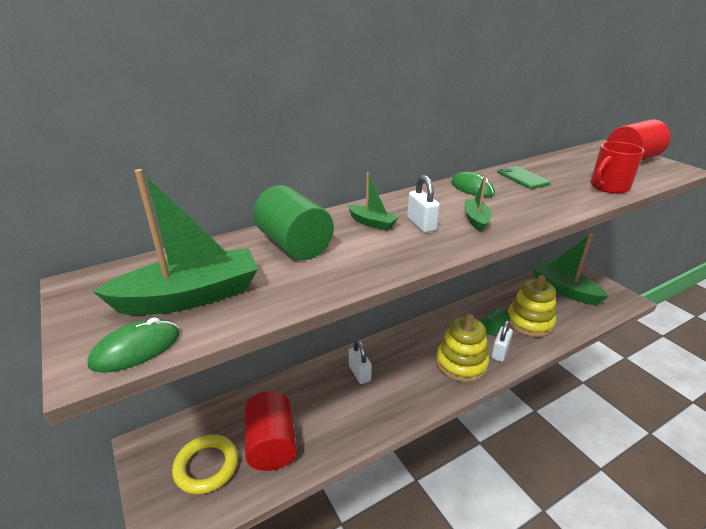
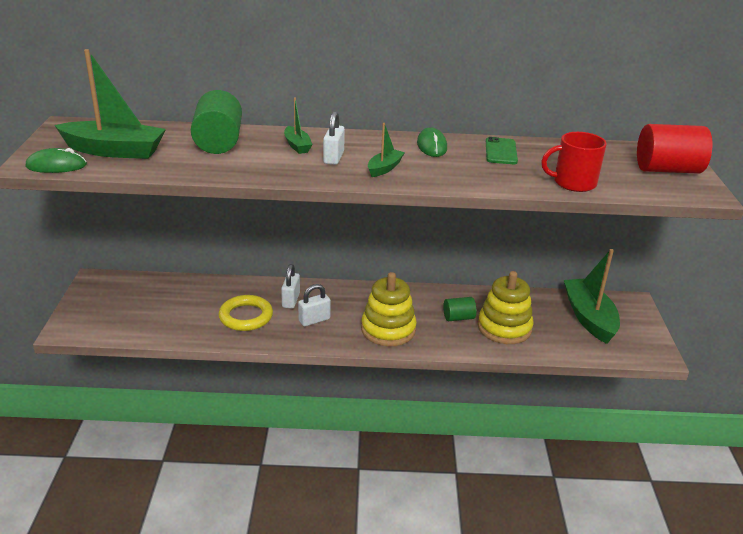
camera: 30 degrees right, 0 degrees up
(206, 466) = (122, 308): yellow ring -> yellow ring (246, 316)
(271, 445) = (175, 315): red cylinder -> none
(500, 352) = (437, 337): white padlock -> white padlock (314, 320)

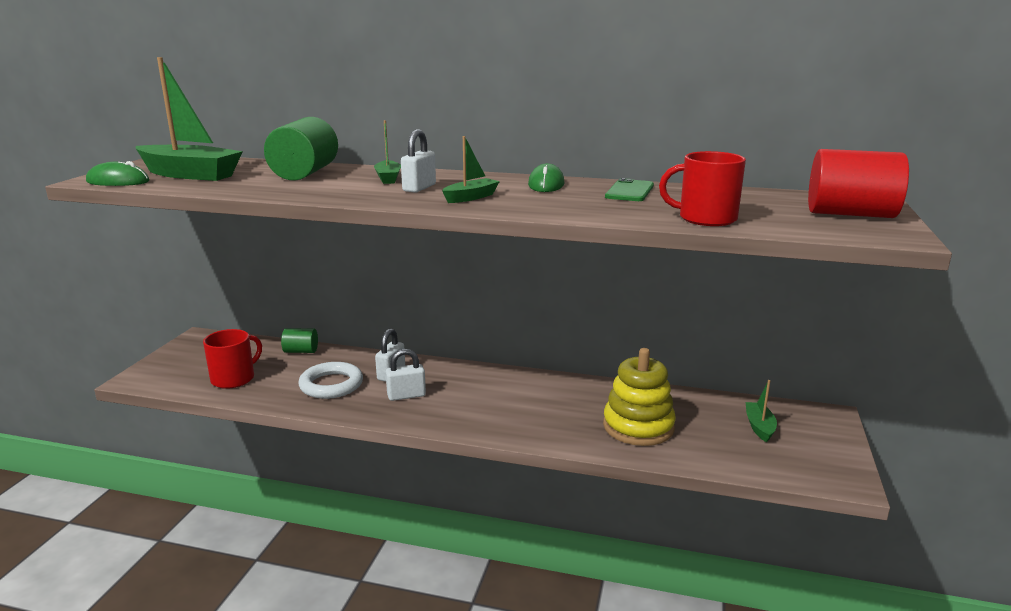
camera: 15 degrees right, 10 degrees down
(156, 319) = (234, 378): none -> red mug
(246, 316) = (331, 385): yellow ring -> white ring
(388, 329) = (488, 414): yellow stacking toy -> none
(458, 317) = (583, 410): green cylinder -> green cylinder (301, 351)
(589, 318) = (759, 427): green boat -> green boat, size x0.49

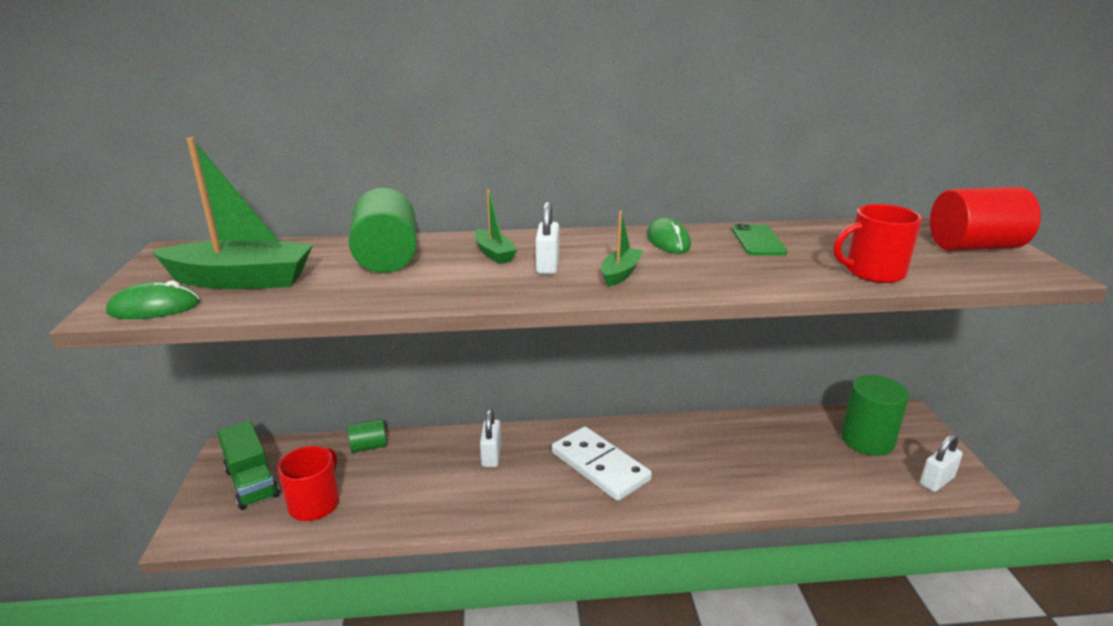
camera: 20 degrees left, 5 degrees up
(201, 358) = (252, 483): none -> green truck
(331, 385) = (436, 485): white ring -> none
(406, 395) = (527, 481): white padlock -> white padlock (936, 481)
(476, 397) = (600, 466): none -> white domino
(638, 427) = (771, 465): yellow stacking toy -> none
(759, 427) = (867, 440): green boat -> green cylinder

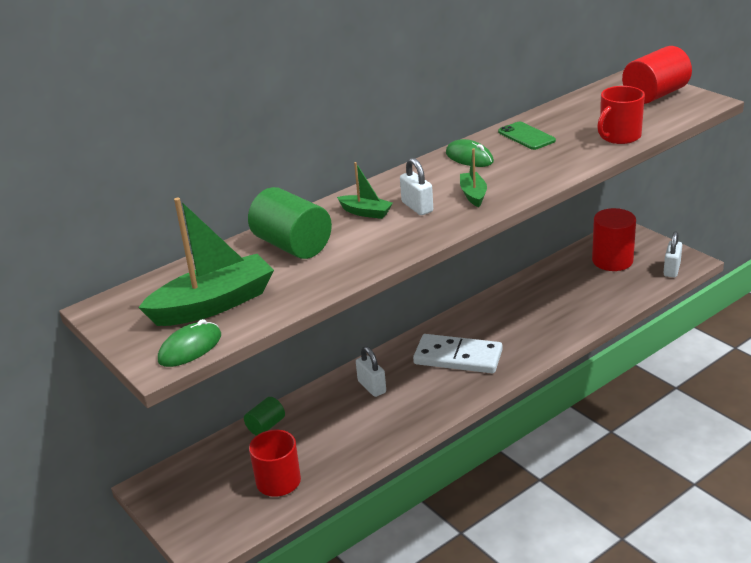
camera: 30 degrees left, 5 degrees up
(252, 483) = (204, 494): green truck -> none
(867, 440) = (612, 261): green cylinder -> red cylinder

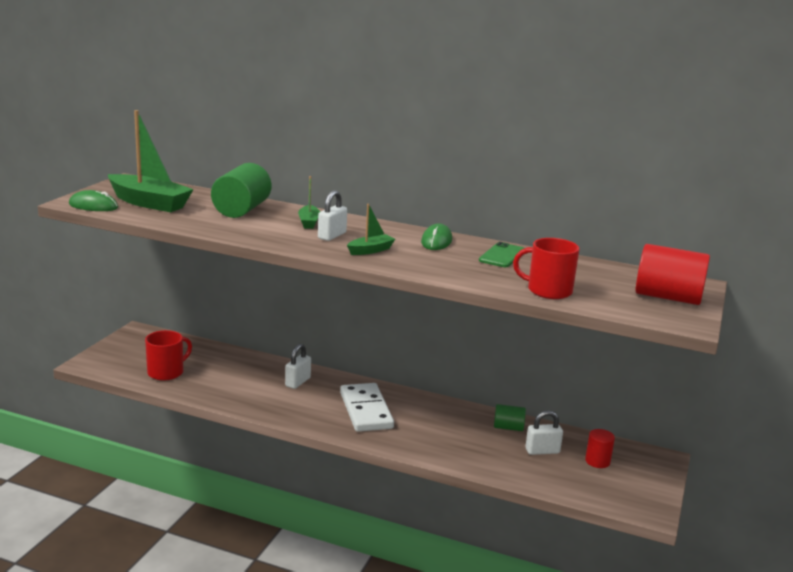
camera: 55 degrees right, 10 degrees down
(266, 426) = (223, 353): green cylinder -> green cylinder (508, 427)
(612, 261) = (597, 461): red cylinder -> red cylinder, size x0.55
(671, 269) = (620, 501): white padlock -> white padlock (542, 451)

